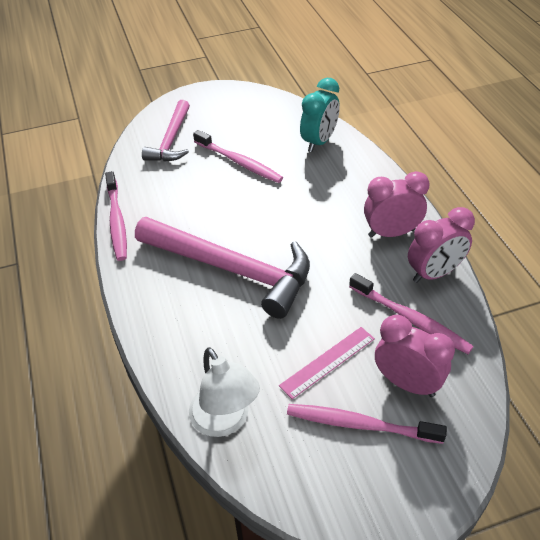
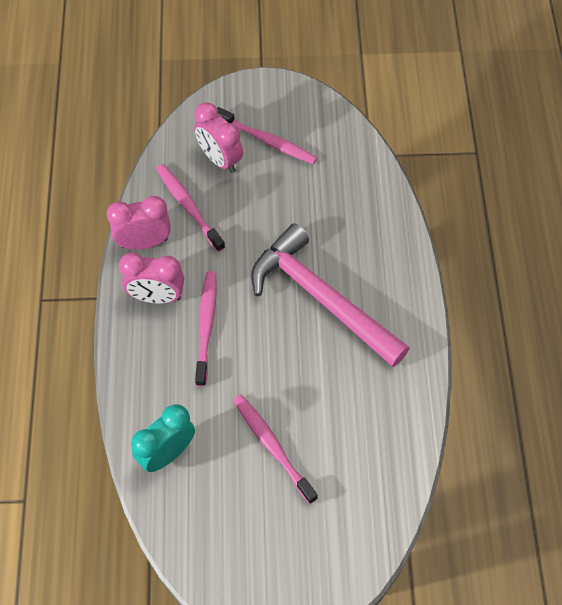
camera: 165 degrees left, 15 degrees up
(117, 221) = (425, 394): pink toothbrush -> pink toothbrush (206, 326)
(171, 140) = (344, 515): pink hammer -> none
(225, 421) = (362, 168): white lamp -> none
(327, 362) = (271, 190): pink ruler -> none

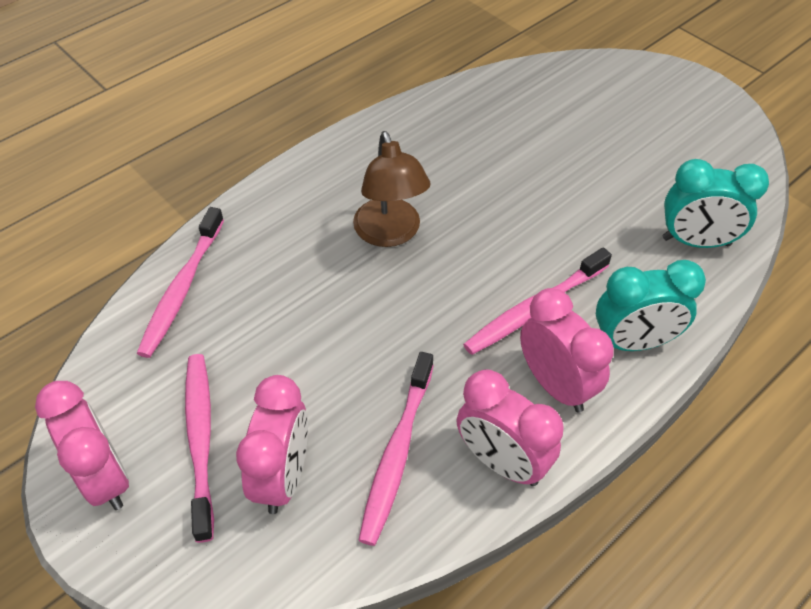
camera: 130 degrees left, 10 degrees down
(143, 353) = (633, 342): none -> turquoise clock
(272, 447) = (588, 172): pink toothbrush -> pink toothbrush (182, 288)
(281, 100) = (105, 478): none -> pink clock
(321, 298) = (390, 233): pink hammer -> brown lamp

